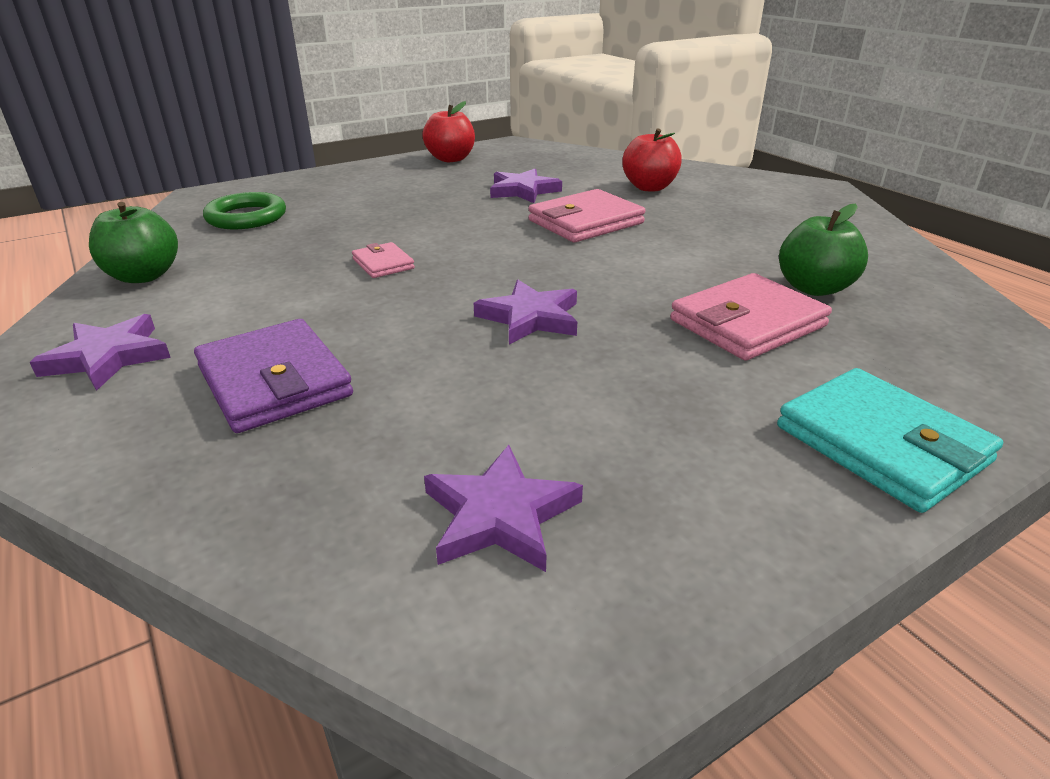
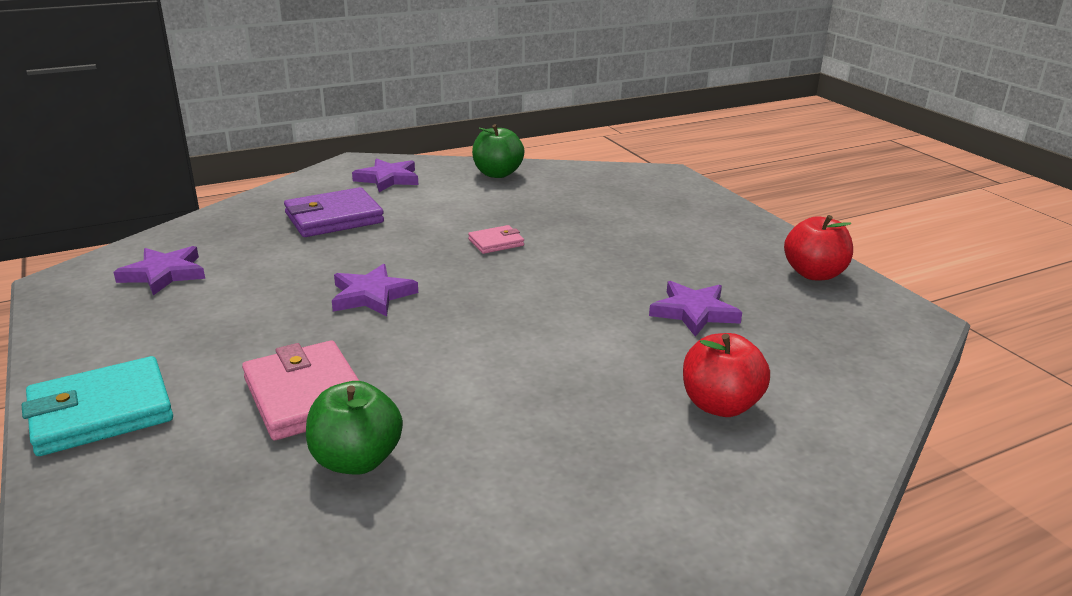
camera: 95 degrees right, 5 degrees down
(246, 217) = (609, 191): green ring -> none
(585, 222) = (584, 341): pink wallet -> none

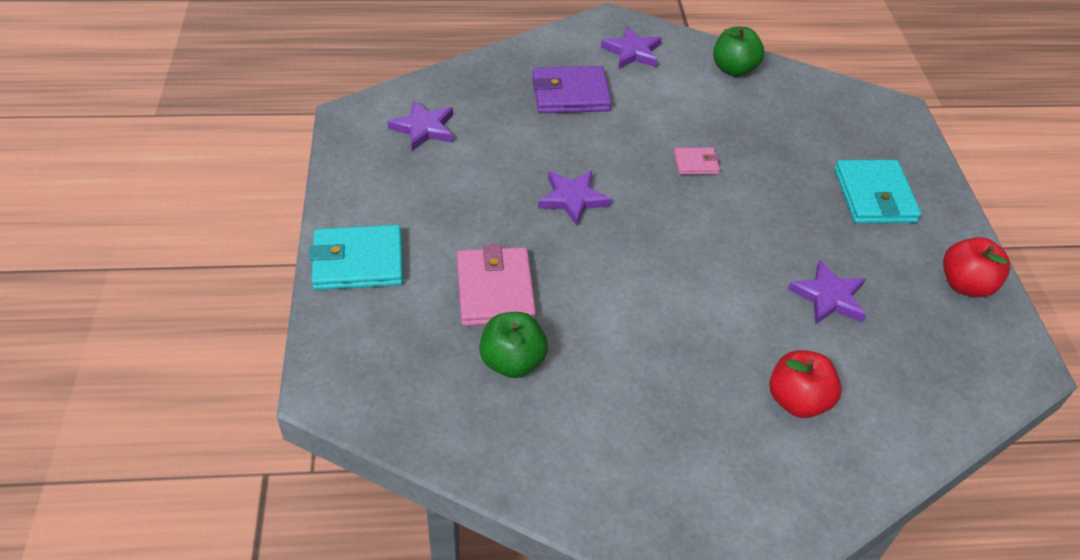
camera: 20 degrees right, 20 degrees up
(685, 231) = (874, 196): none -> turquoise wallet

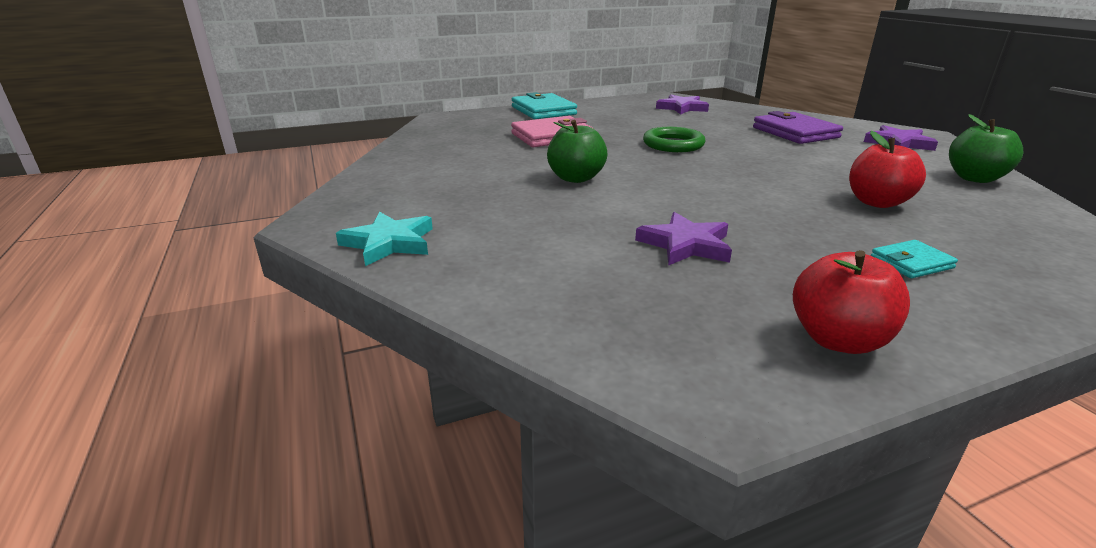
camera: 75 degrees right, 20 degrees down
(512, 361) = (490, 147): green apple -> green apple (576, 178)
(572, 199) = (673, 144): purple star -> green ring
(696, 163) = (791, 175): pink wallet -> none
(791, 504) = (389, 243): none -> turquoise star
(797, 400) = (520, 238): red apple -> red apple (877, 202)
(874, 196) = (911, 263): turquoise wallet -> turquoise wallet, size x0.53

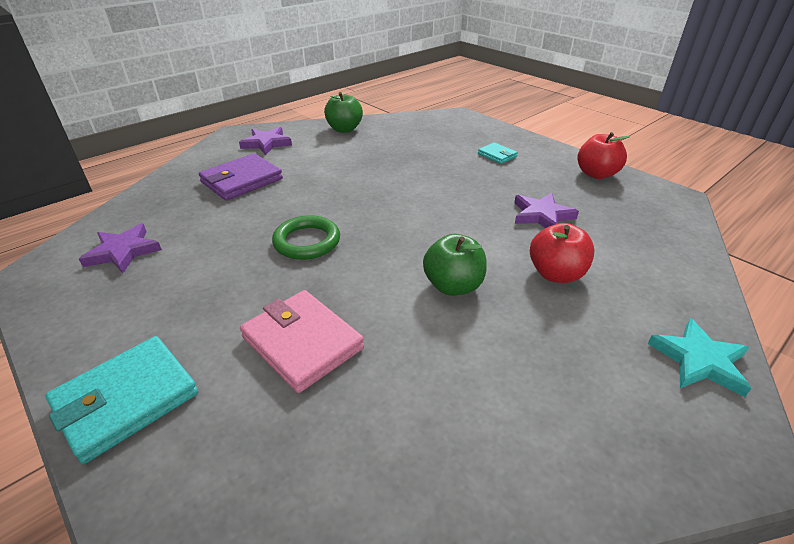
camera: 110 degrees left, 10 degrees up
(877, 202) = (412, 158): red apple -> red apple (556, 274)

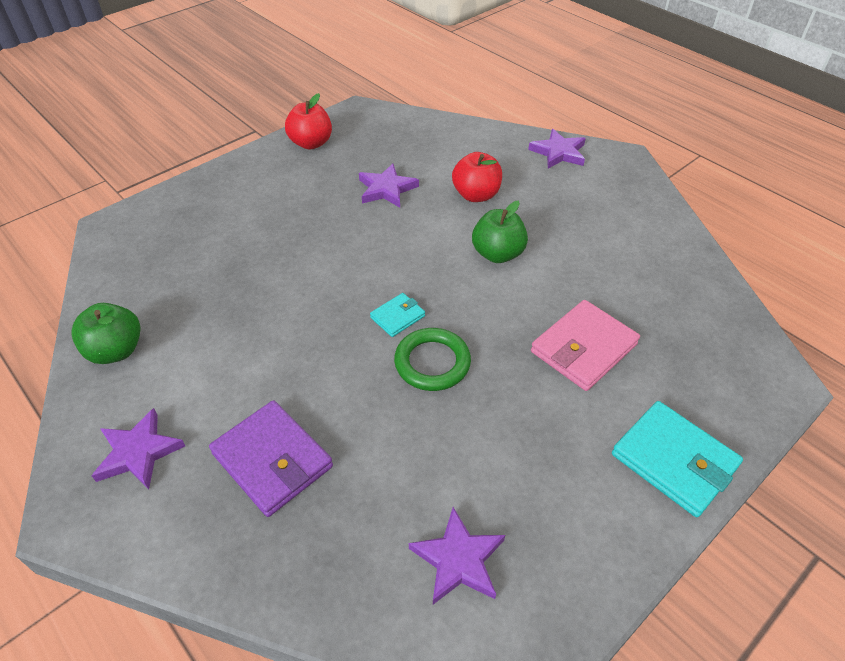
camera: 90 degrees left, 10 degrees up
(497, 155) = (251, 203): turquoise wallet -> turquoise wallet (397, 317)
(699, 360) = (558, 152): turquoise star -> purple star

